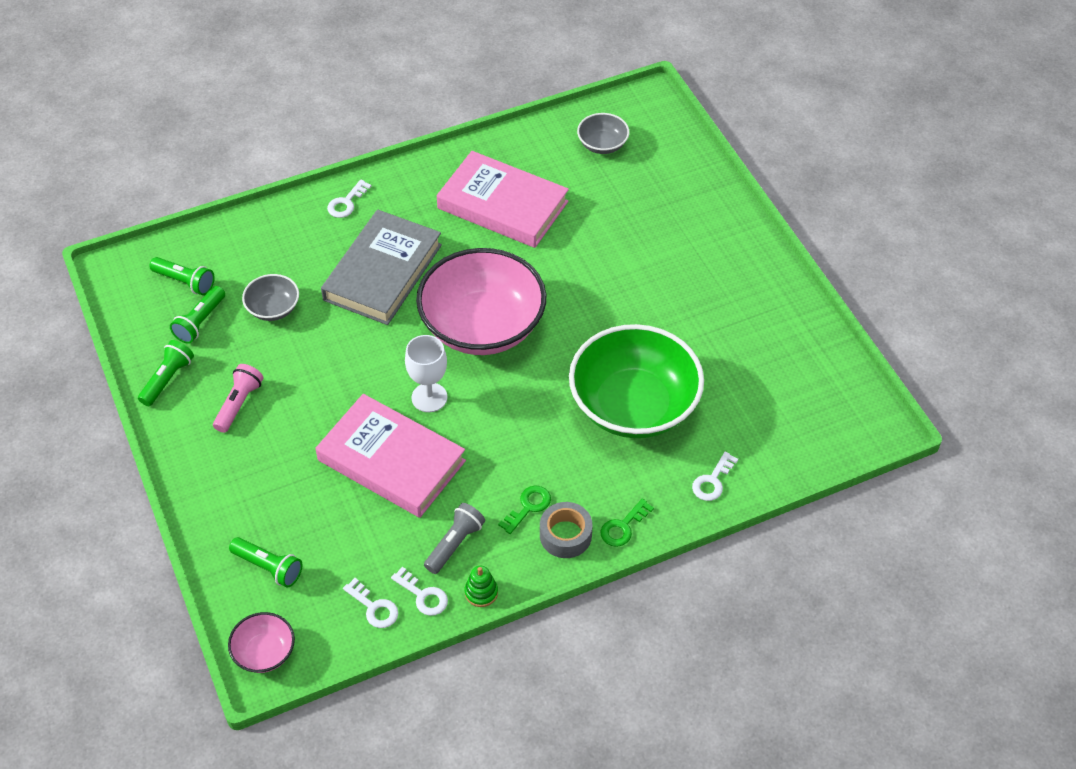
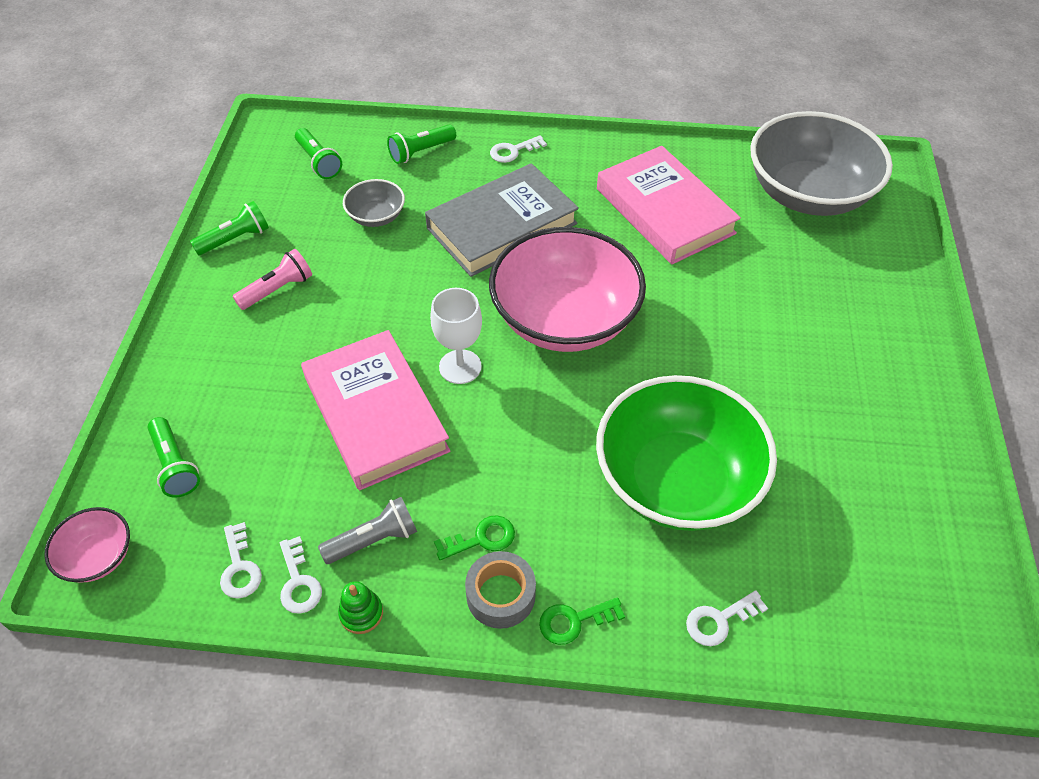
camera: 30 degrees right, 0 degrees up
(200, 322) = (303, 201): green flashlight -> green flashlight (421, 152)
(602, 144) = (808, 194): grey bowl -> grey bowl, size x2.24

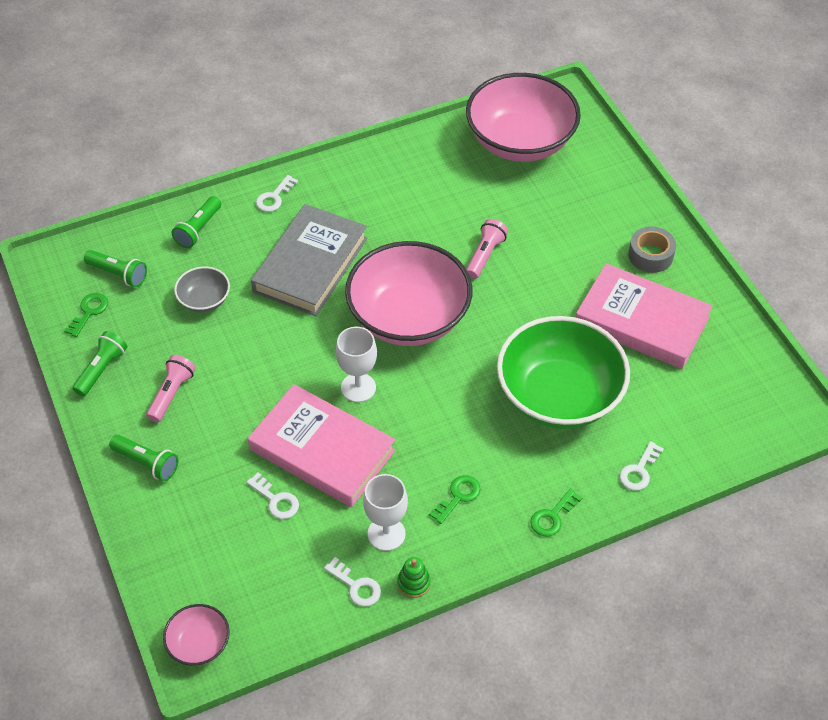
camera: 30 degrees left, 0 degrees up
(175, 465) = (202, 557): green flashlight -> green flashlight (147, 463)
(239, 567) = (307, 598): white key -> white key (276, 500)
(267, 184) = (89, 312): none -> green key
(373, 539) = (386, 534): grey flashlight -> white goblet
(501, 595) = (496, 525): grey tape -> grey tape (650, 255)
(665, 211) = (425, 199): pink book -> pink book (641, 321)
(691, 291) = (485, 255): none -> pink flashlight
(808, 194) = (520, 141): grey bowl -> pink bowl

